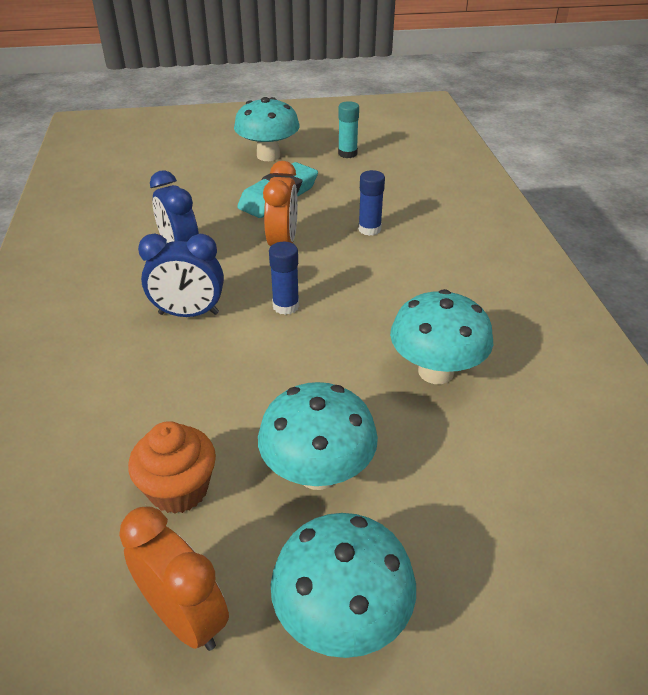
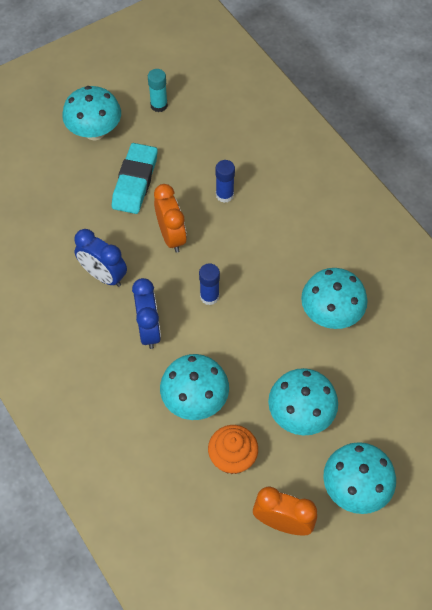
camera: 25 degrees left, 20 degrees up
(184, 401) = (195, 400): none -> turquoise mushroom
(188, 314) = (149, 330): blue clock -> blue clock turned 75 degrees counterclockwise

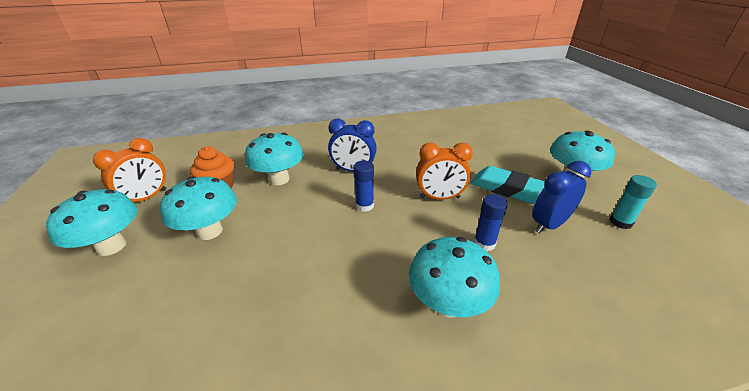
camera: 110 degrees right, 25 degrees down
(103, 276) = (413, 159): blue clock -> blue clock (549, 224)
(330, 314) = (287, 289): turquoise mushroom -> turquoise mushroom (448, 304)

